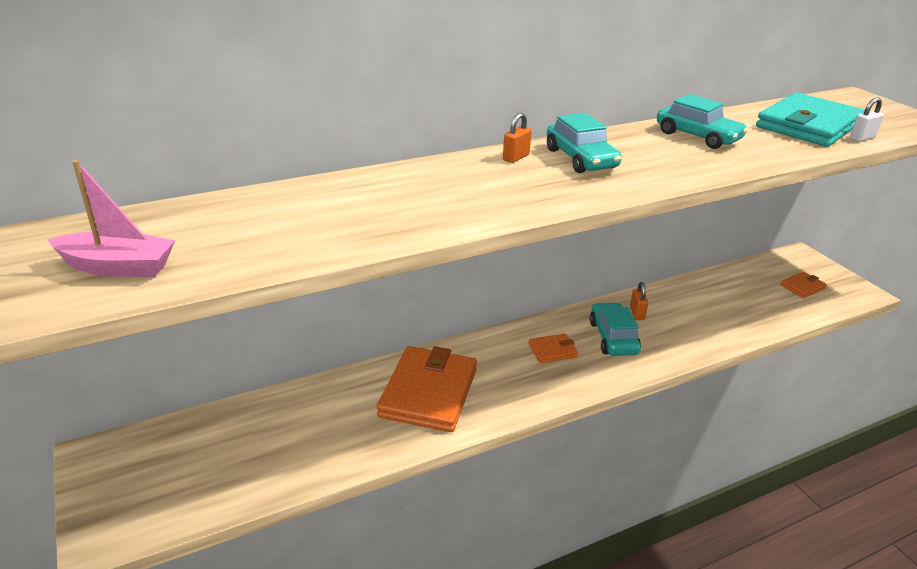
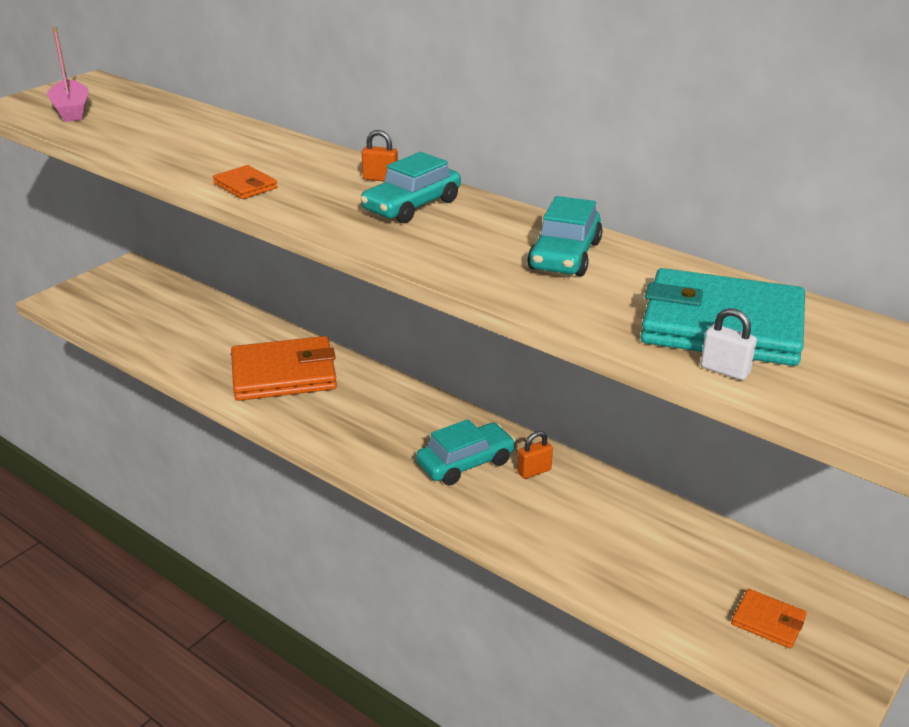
camera: 65 degrees right, 0 degrees up
(552, 350) = (406, 427): orange wallet -> orange wallet (245, 186)

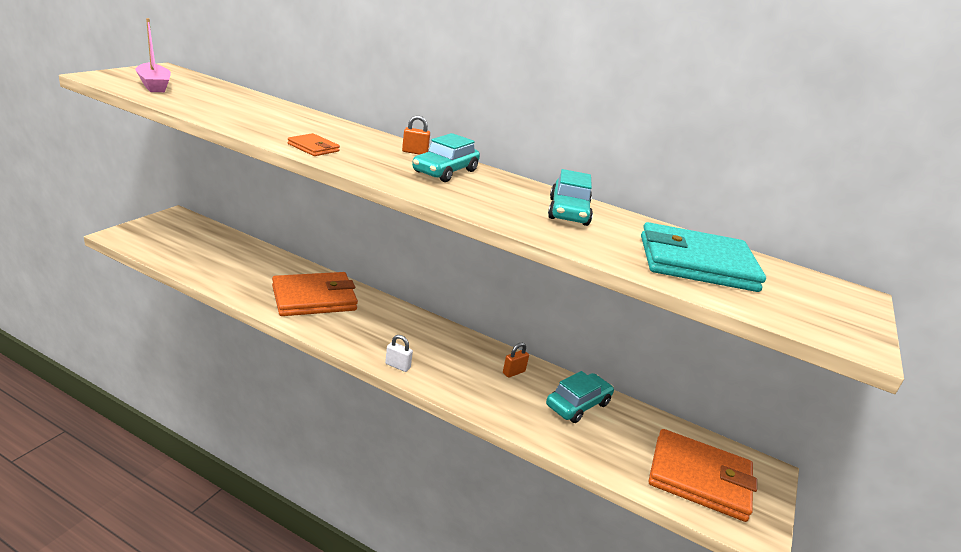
camera: 15 degrees left, 5 degrees down
(465, 463) = (463, 365): turquoise car -> turquoise car (578, 404)
(724, 370) = (715, 293): white padlock -> white padlock (397, 366)
(768, 621) = (699, 478): orange wallet -> orange wallet, size x2.18

